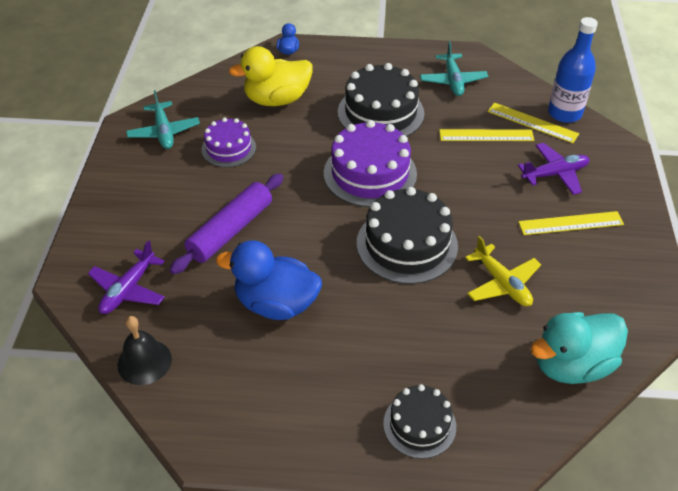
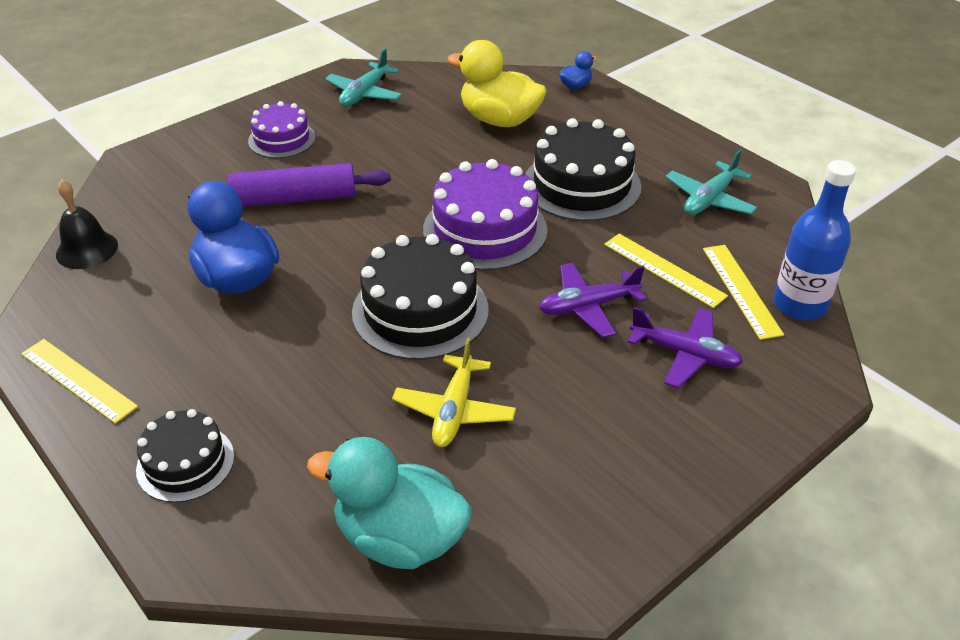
camera: 45 degrees right, 5 degrees down
(128, 289) = (158, 191): purple plane -> purple plane (588, 306)
(228, 148) = (395, 135): purple cake -> purple cake (282, 139)
(570, 223) = (623, 412): yellow ruler -> yellow ruler (78, 380)

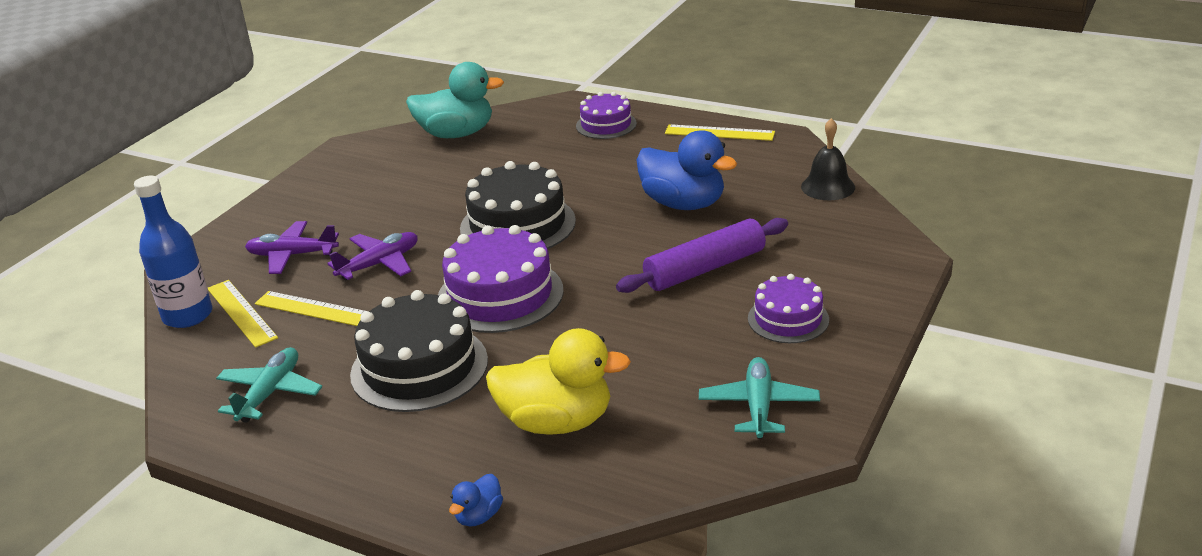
camera: 160 degrees right, 10 degrees down
(185, 463) = (606, 125): black cake -> purple cake
(454, 410) = (456, 184): yellow plane -> none

